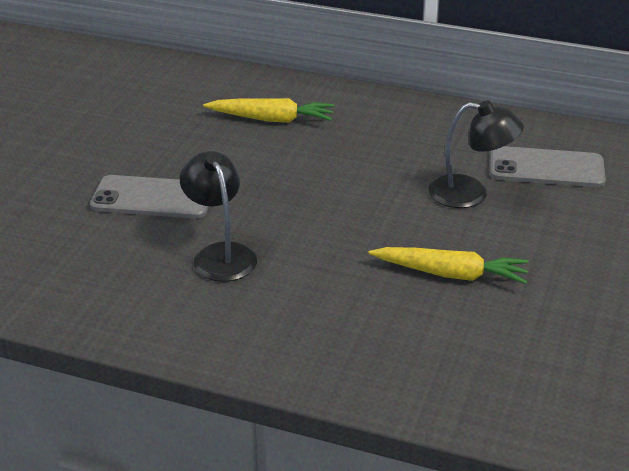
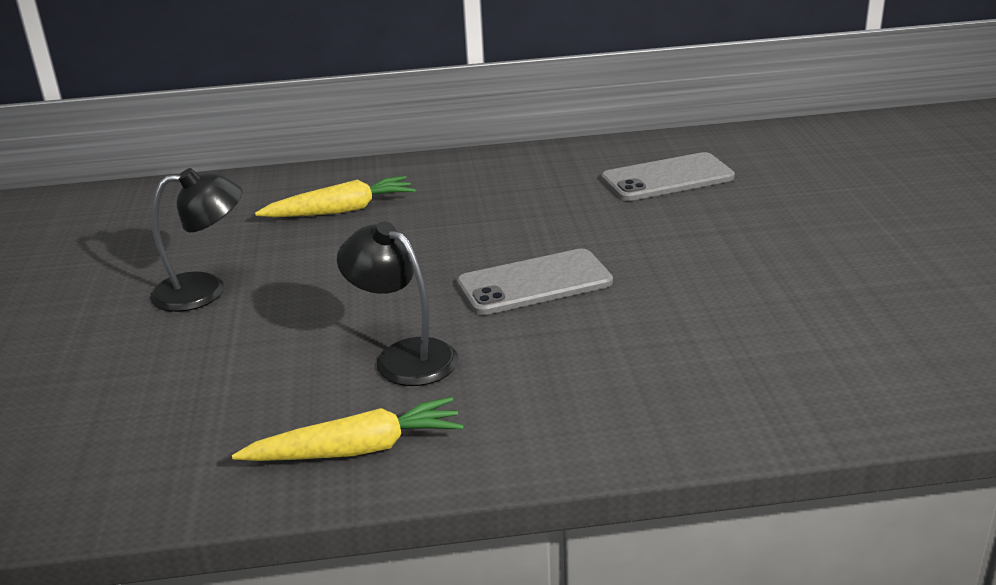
camera: 25 degrees left, 5 degrees down
(153, 198) = (268, 324): grey phone -> grey phone (534, 283)
(451, 274) = (673, 296): yellow carrot -> yellow carrot (357, 449)
(471, 194) = (618, 220): black lamp -> black lamp (204, 290)

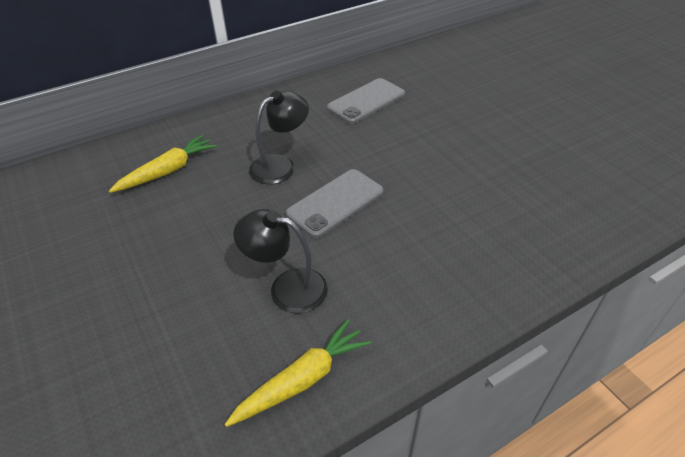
camera: 25 degrees left, 15 degrees up
(204, 290) = (104, 268): black lamp -> black lamp (280, 165)

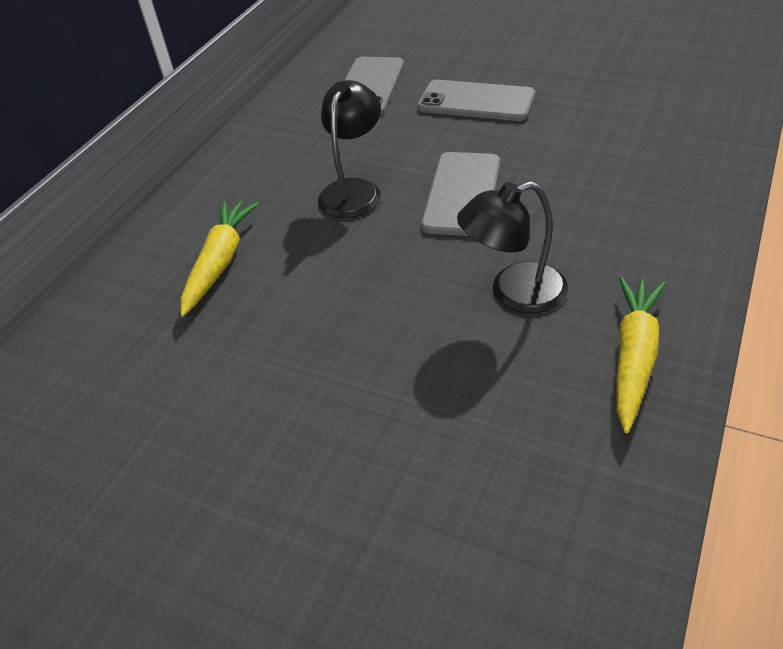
camera: 30 degrees left, 0 degrees up
(418, 143) = (476, 101): none -> grey phone

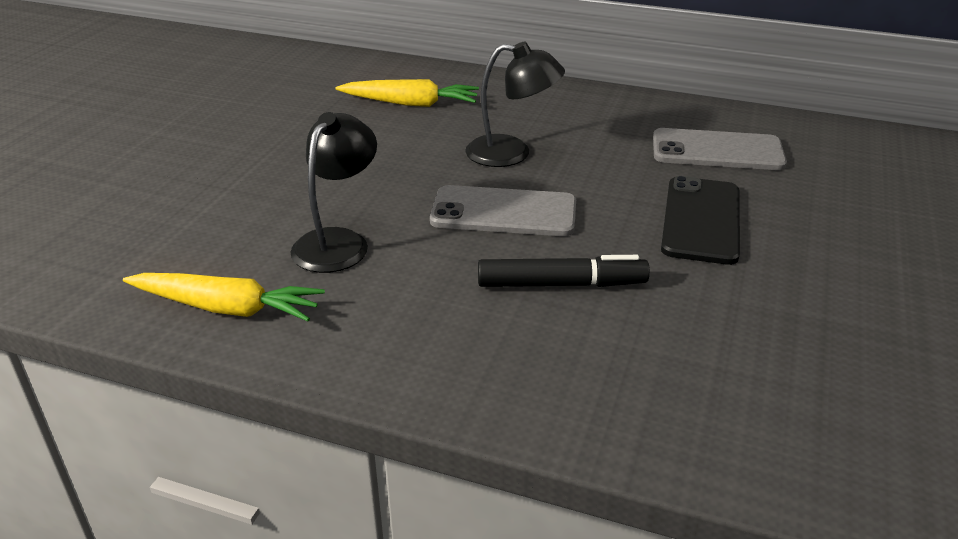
camera: 80 degrees right, 10 degrees down
(476, 101) = (701, 220): grey phone -> black phone
(514, 293) = (338, 242): black lamp -> black lamp turned 45 degrees clockwise
(568, 165) = (561, 284): none -> black marker

